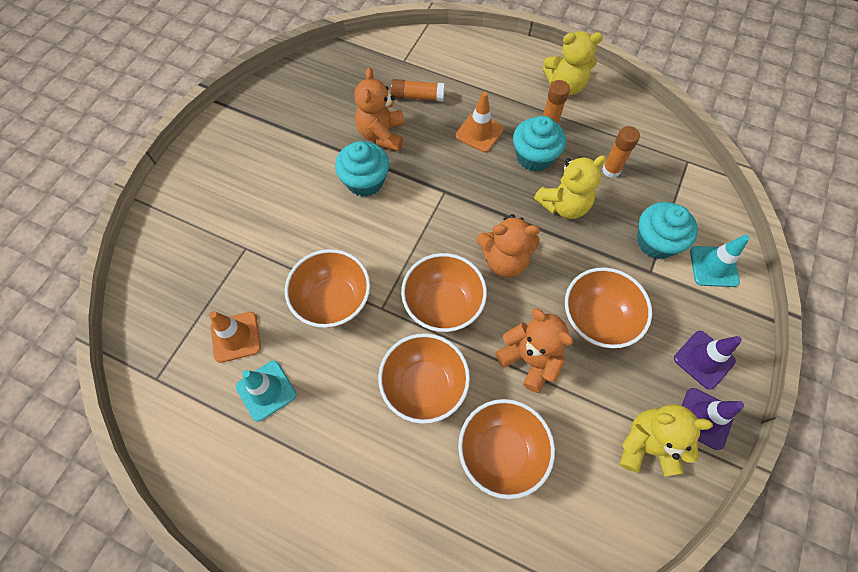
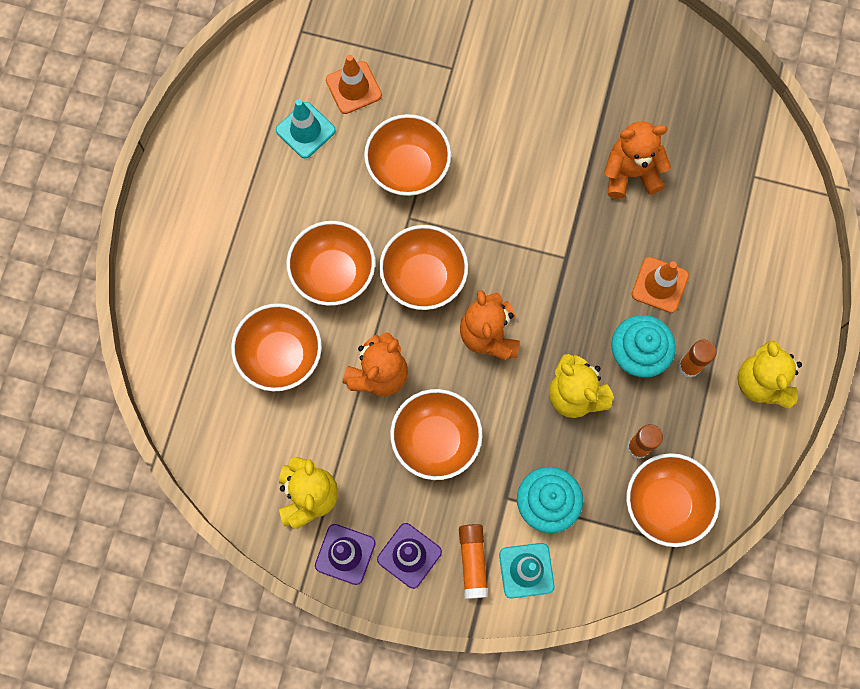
camera: 80 degrees right, 10 degrees up
(365, 181) = (560, 168): turquoise cupcake -> none
(417, 96) = (699, 203): orange glue stick -> orange glue stick (473, 561)
(657, 161) = (665, 504): none -> orange bowl

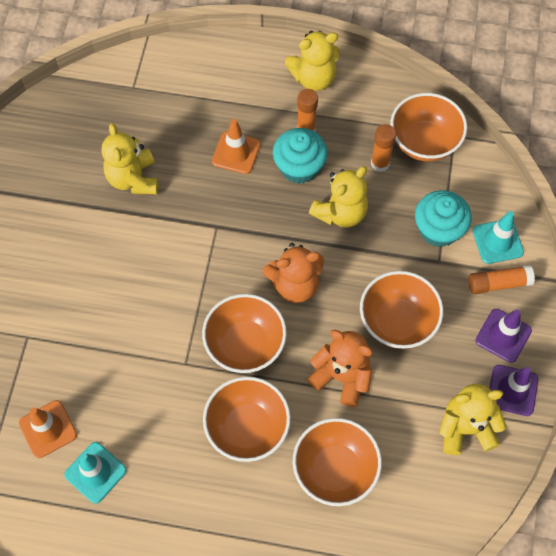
camera: 95 degrees left, 10 degrees down
(408, 169) = (135, 368): orange bowl -> none
(630, 173) = (133, 179): orange teddy bear -> yellow teddy bear

